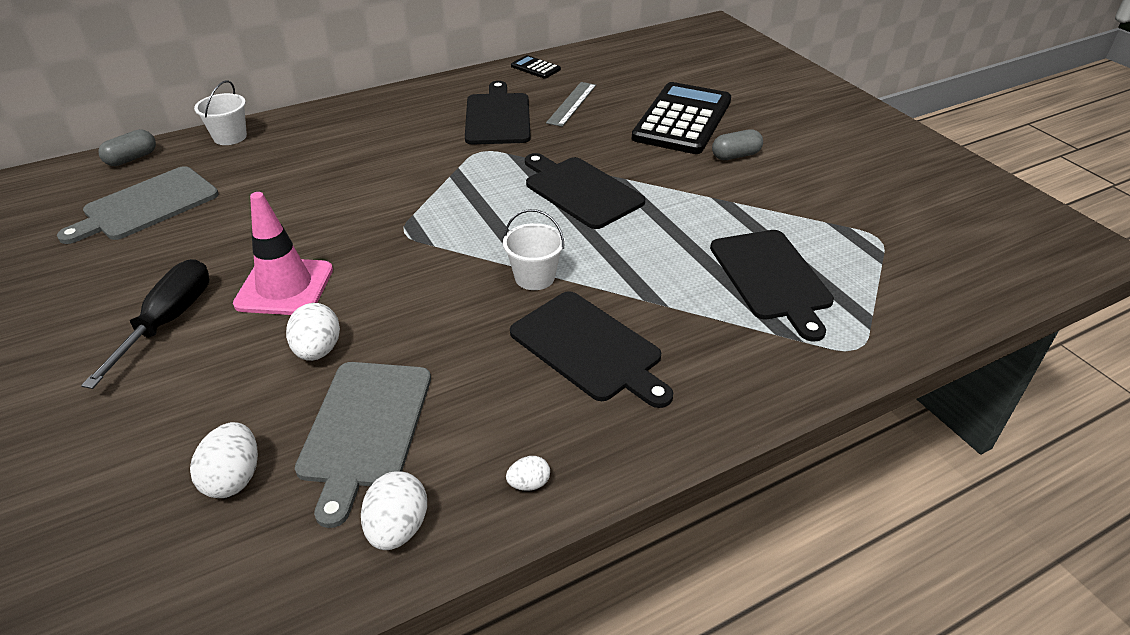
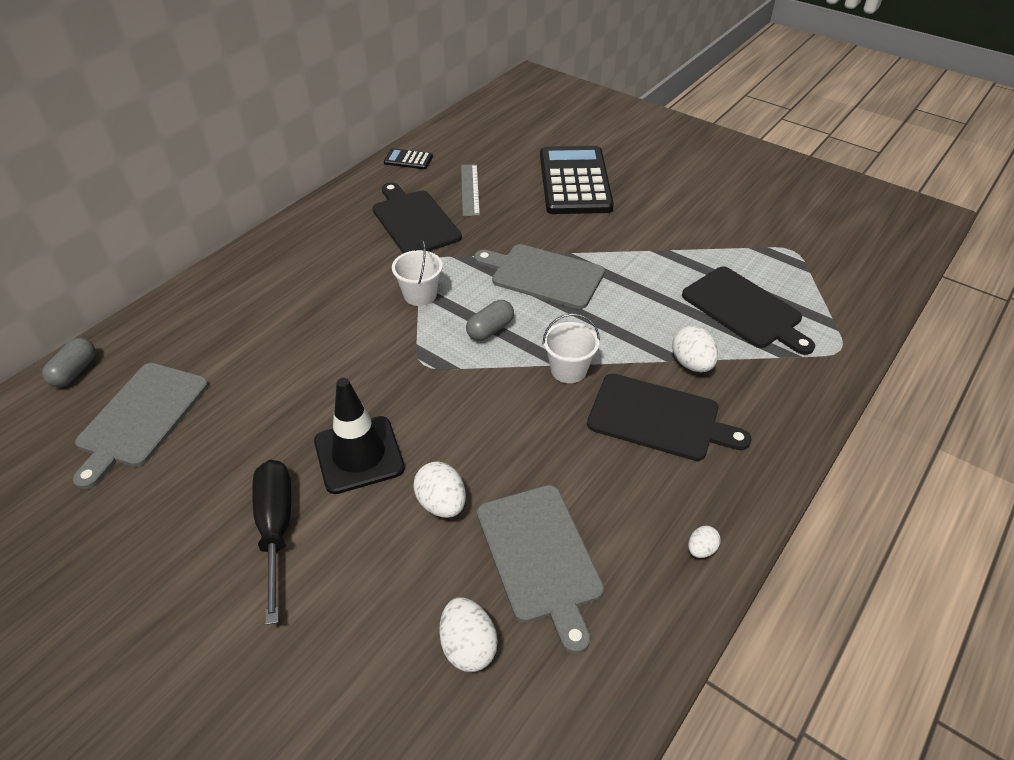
camera: 25 degrees left, 5 degrees up
(230, 137) = (163, 316): white bucket -> white bucket (420, 295)
(284, 287) = (359, 455): pink traffic cone -> black traffic cone
(398, 528) = (634, 628): white egg -> white egg (691, 364)
(580, 191) = (543, 275): black cutting board -> grey cutting board
(735, 156) = (641, 205): grey capsule -> grey capsule (490, 329)

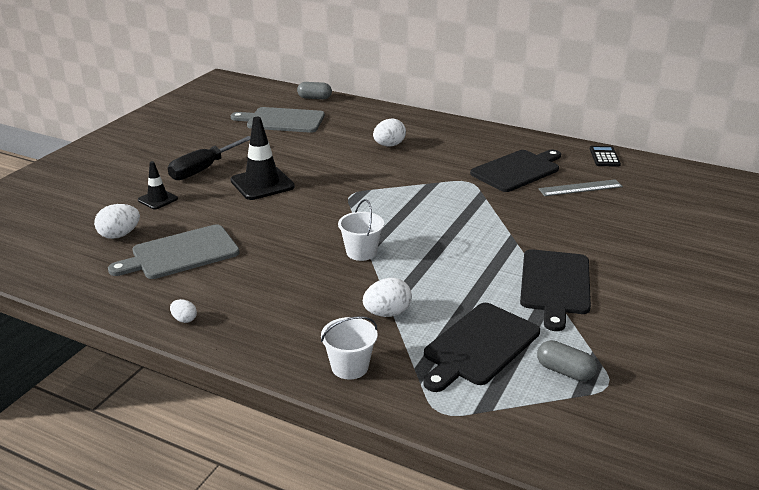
camera: 80 degrees right, 15 degrees down
(276, 530) = (204, 169): black screwdriver -> black screwdriver turned 150 degrees clockwise
(362, 595) = (158, 199): none -> black traffic cone
(420, 295) = (426, 184): white bucket -> white bucket (349, 367)
(441, 503) = (224, 215): white egg -> white egg (389, 145)
(490, 329) = (397, 215): grey capsule -> grey capsule (564, 371)
(543, 275) = (476, 232): grey cutting board -> none
(575, 181) = (637, 238): black calculator -> none
(658, 418) = (316, 297): black cutting board -> black cutting board (555, 285)

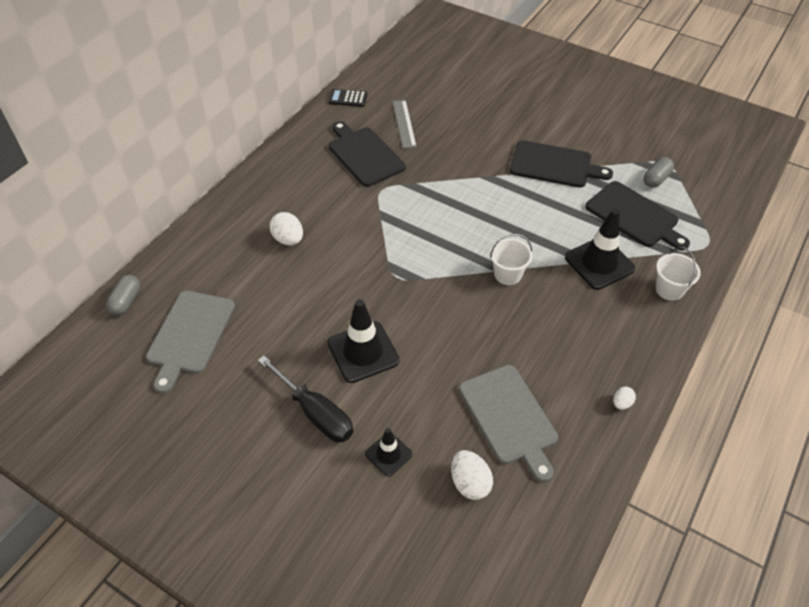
camera: 85 degrees left, 20 degrees up
(387, 313) = (599, 263): white egg -> black traffic cone

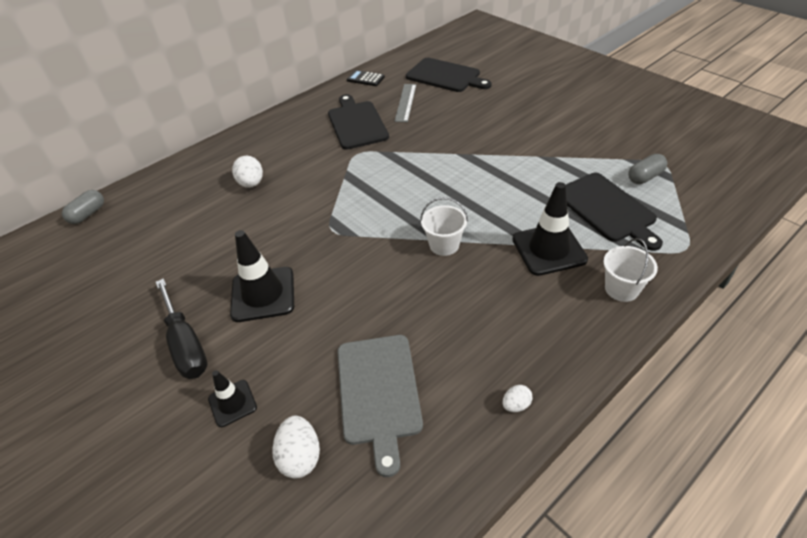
camera: 20 degrees right, 5 degrees down
(190, 335) = (120, 251): grey cutting board -> none
(554, 165) = (537, 152): black cutting board -> black cutting board (445, 76)

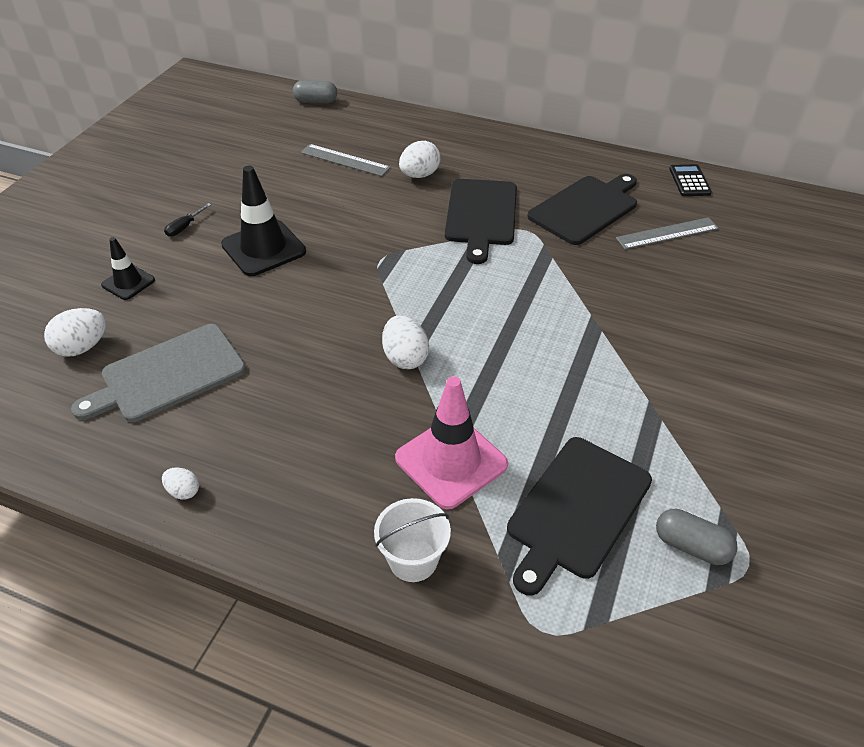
camera: 60 degrees right, 0 degrees up
(186, 344) = (184, 227): black screwdriver -> black screwdriver, size x0.43
(191, 218) = (345, 160): none -> grey ruler
(444, 245) = (405, 358): white bucket -> white egg
(445, 76) = (767, 249): black cutting board -> black cutting board (481, 215)
(549, 249) = (451, 461): black traffic cone -> pink traffic cone

